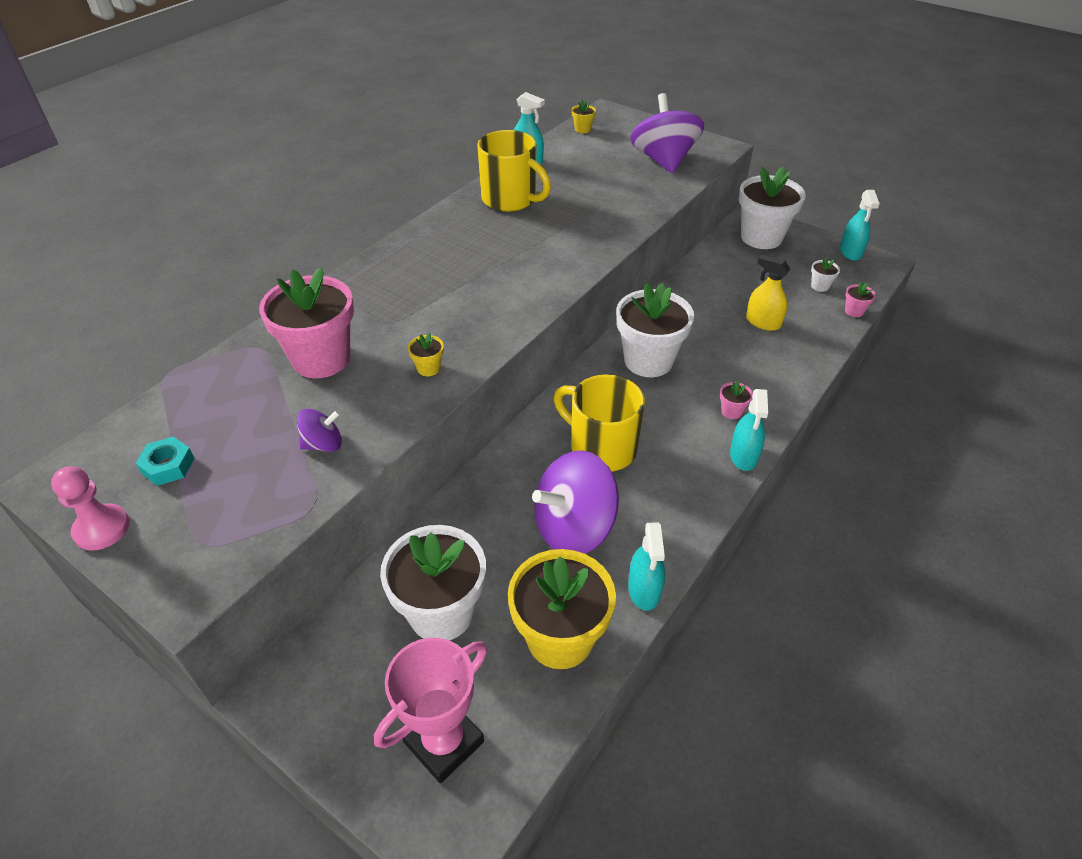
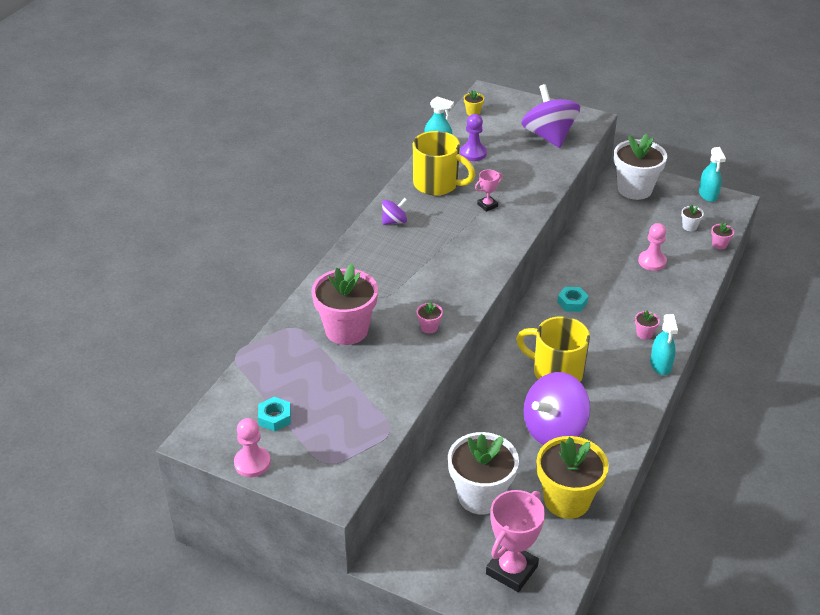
camera: 10 degrees left, 5 degrees down
(323, 444) = (378, 389): purple spinning top -> purple spinning top (394, 221)
(428, 368) = (429, 327): yellow flower pot -> pink flower pot
(562, 228) = (487, 205): none -> pink trophy
(566, 170) = (473, 153): none -> purple pawn
(644, 590) = (614, 463): turquoise spray bottle -> none
(648, 360) = (572, 302): white flower pot -> turquoise nut
(763, 322) = (652, 261): yellow spray bottle -> pink pawn

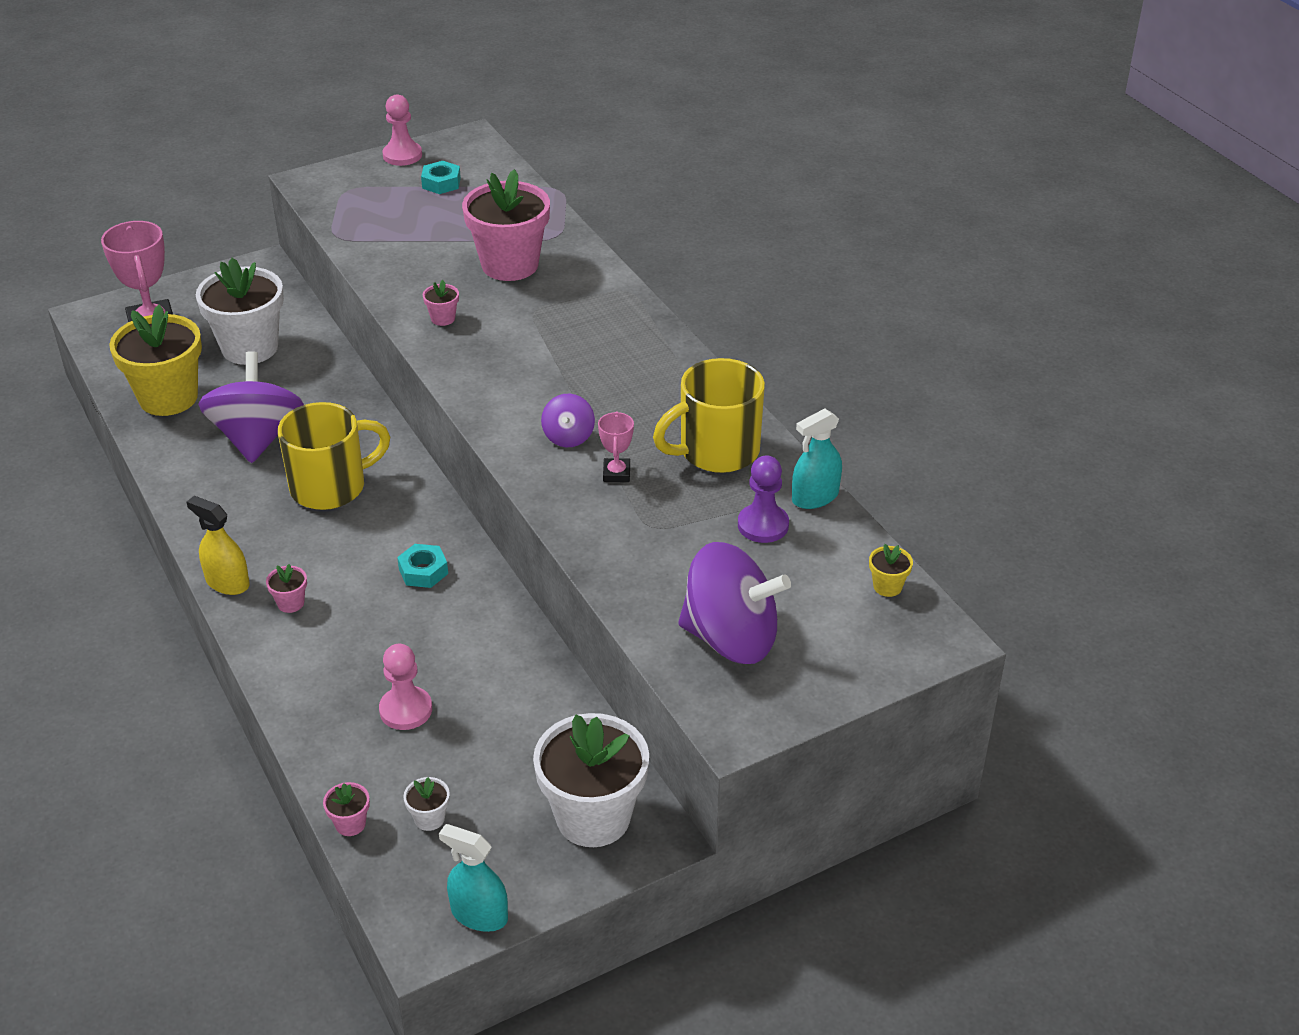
camera: 125 degrees right, 0 degrees up
(394, 221) = (670, 377): purple spinning top -> purple spinning top (568, 437)
(660, 365) = (227, 582): turquoise spray bottle -> yellow spray bottle

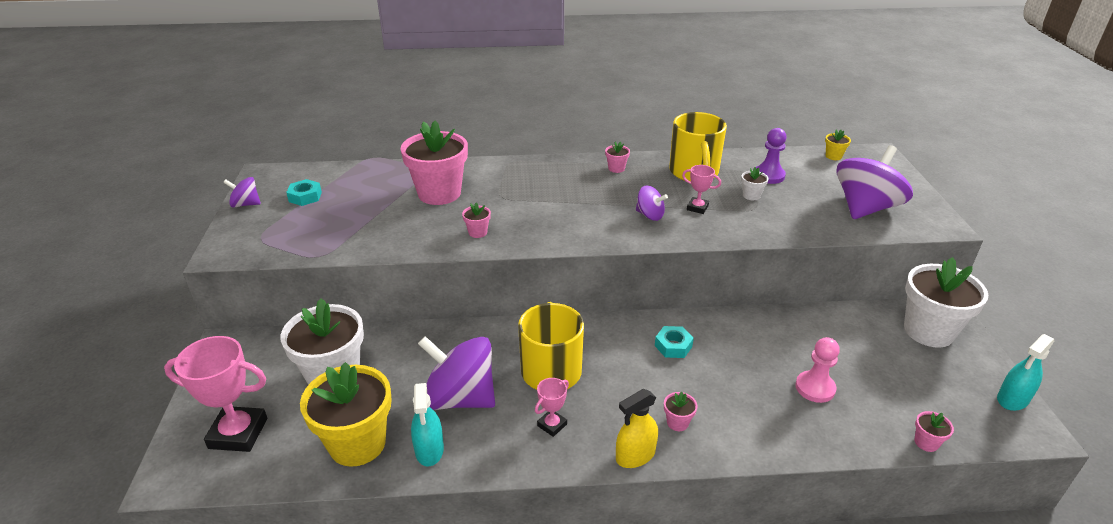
camera: 65 degrees left, 5 degrees down
(246, 512) = (552, 425): none -> pink trophy
(402, 155) = (246, 204): pink pawn -> purple spinning top
(429, 818) = (924, 401): white flower pot -> white flower pot (751, 195)
(675, 380) = (616, 168): none -> pink flower pot
(815, 497) = (750, 156): turquoise spray bottle -> turquoise spray bottle (429, 450)

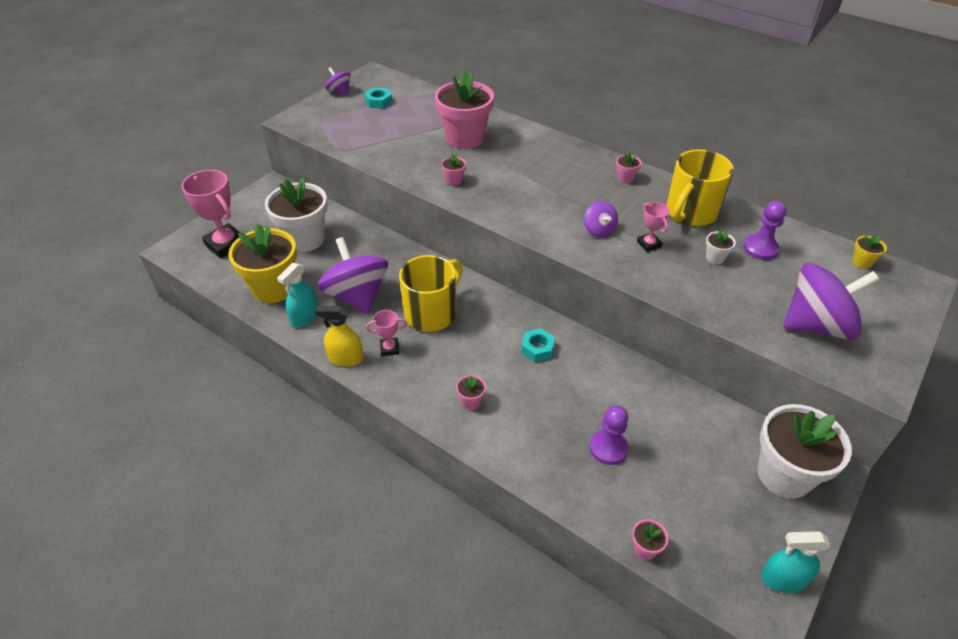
camera: 40 degrees right, 10 degrees up
(635, 455) = (416, 403): yellow spray bottle -> yellow spray bottle (346, 358)
(815, 388) = (608, 448): pink pawn -> purple pawn

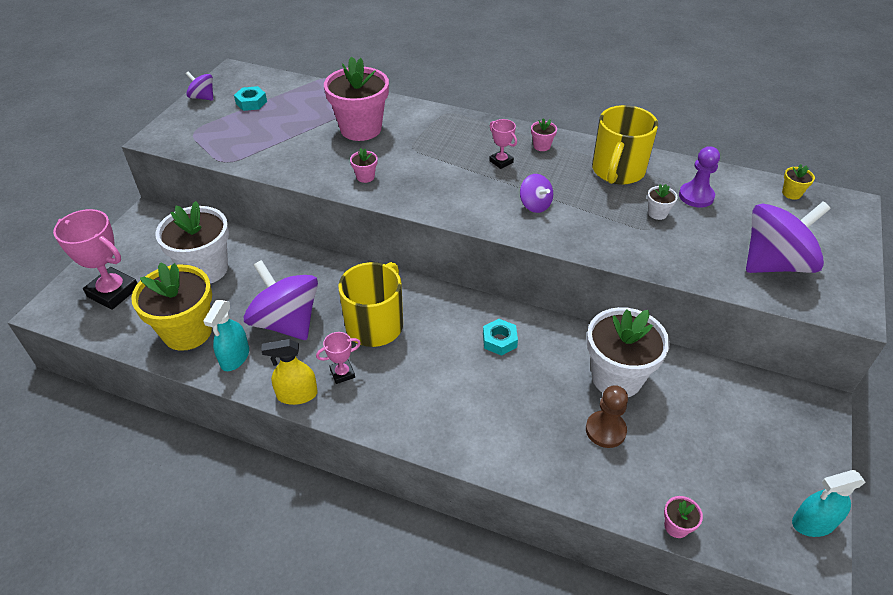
camera: 15 degrees left, 0 degrees up
(471, 401) = (450, 413): pink flower pot -> none
(608, 448) = (605, 430): purple pawn -> brown pawn
(649, 244) = (589, 211): pink trophy -> pink trophy (501, 161)
(784, 475) = (778, 418): white flower pot -> white flower pot (616, 377)

